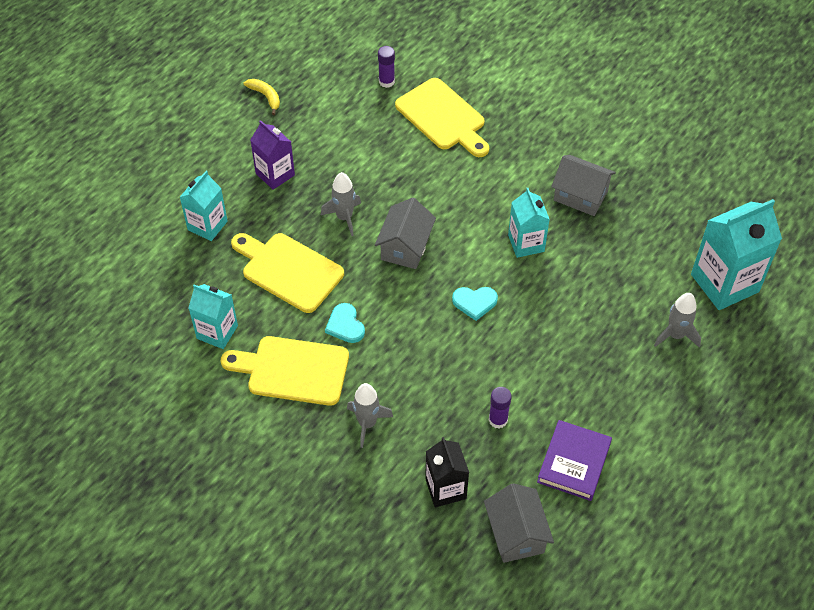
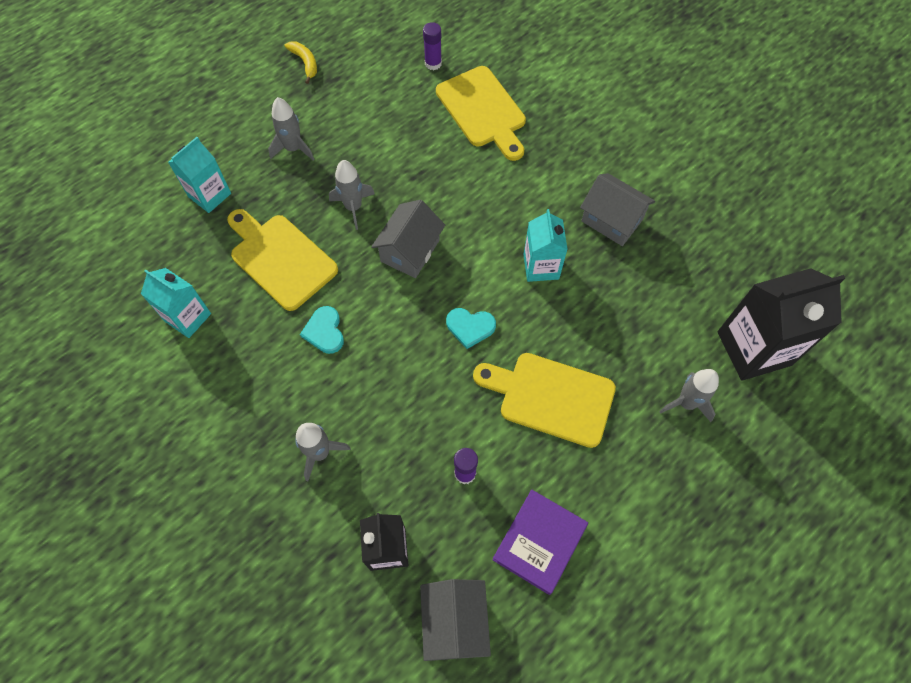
camera: 10 degrees right, 10 degrees up
(275, 174) = (293, 148): purple carton -> grey rocket
(293, 370) = (256, 375): yellow cutting board -> yellow cutting board (551, 397)
(724, 283) = (754, 348): turquoise carton -> black carton

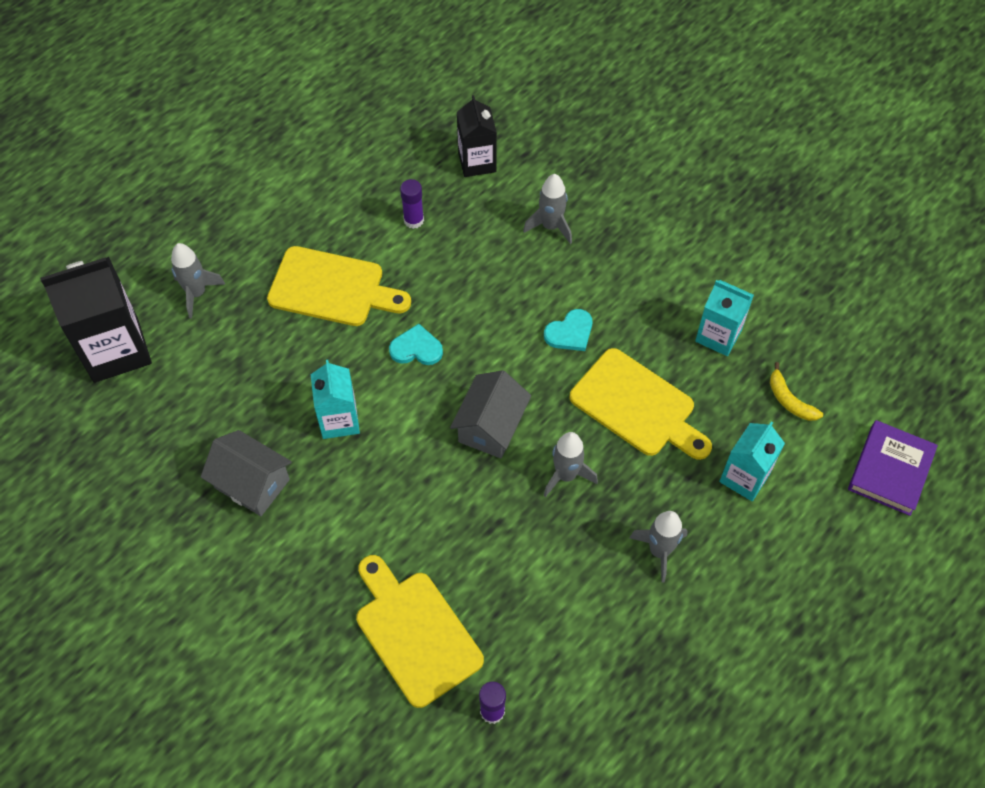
camera: 175 degrees right, 5 degrees down
(305, 63) = (679, 696): yellow banana -> yellow banana (789, 400)
(324, 331) = (570, 332): turquoise heart -> turquoise heart turned 75 degrees clockwise
(455, 621) = (415, 120): grey house -> none
(539, 542) = (345, 175): purple book -> purple book (890, 470)

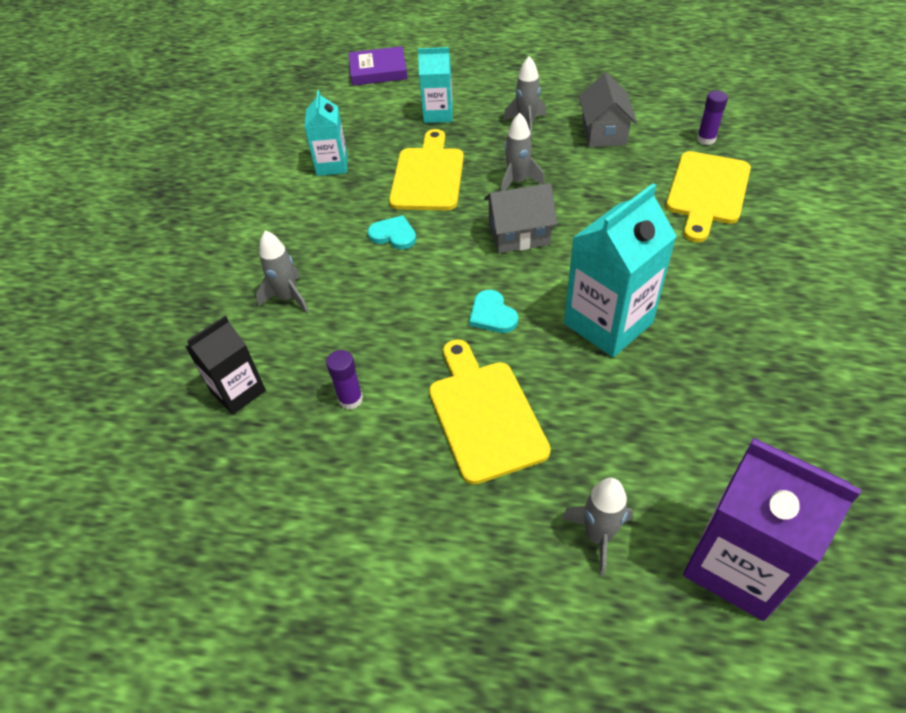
camera: 120 degrees left, 10 degrees down
(116, 350) = (737, 564): black carton -> purple carton
(252, 483) = (723, 343): grey house -> grey house (604, 133)
(339, 420) = (608, 323): turquoise carton -> turquoise carton, size x1.65
(789, 400) = (361, 119): yellow banana -> none

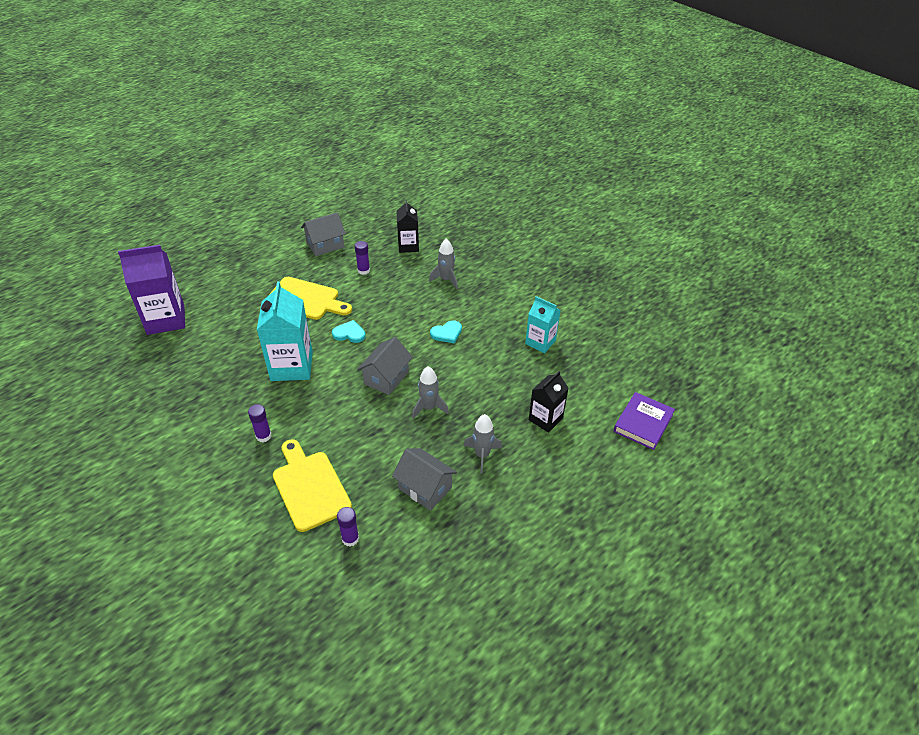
camera: 125 degrees right, 5 degrees down
(329, 508) = (325, 245): none -> grey house
(428, 176) = (482, 374): yellow cutting board -> none
(438, 114) = (545, 419): turquoise carton -> black carton
(598, 536) = (223, 296): grey rocket -> none
(715, 265) = (263, 436): none -> purple glue stick

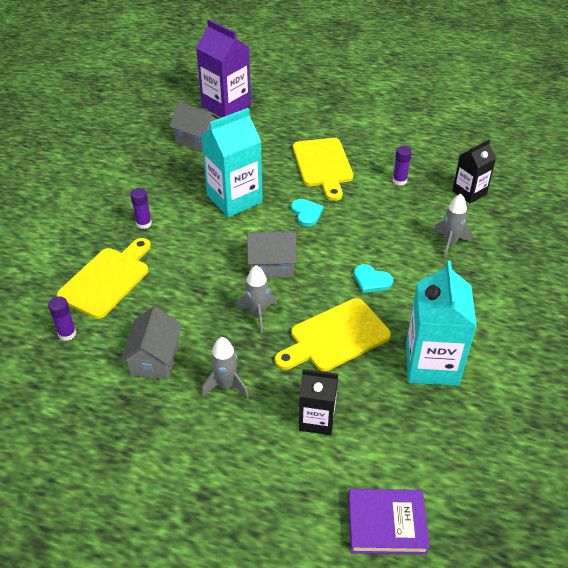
camera: 60 degrees right, 0 degrees up
(325, 245) = (407, 140): grey house -> grey house (198, 140)
(483, 376) = (335, 337): none -> yellow cutting board
(540, 342) = (431, 364): turquoise carton -> turquoise carton, size x1.65

